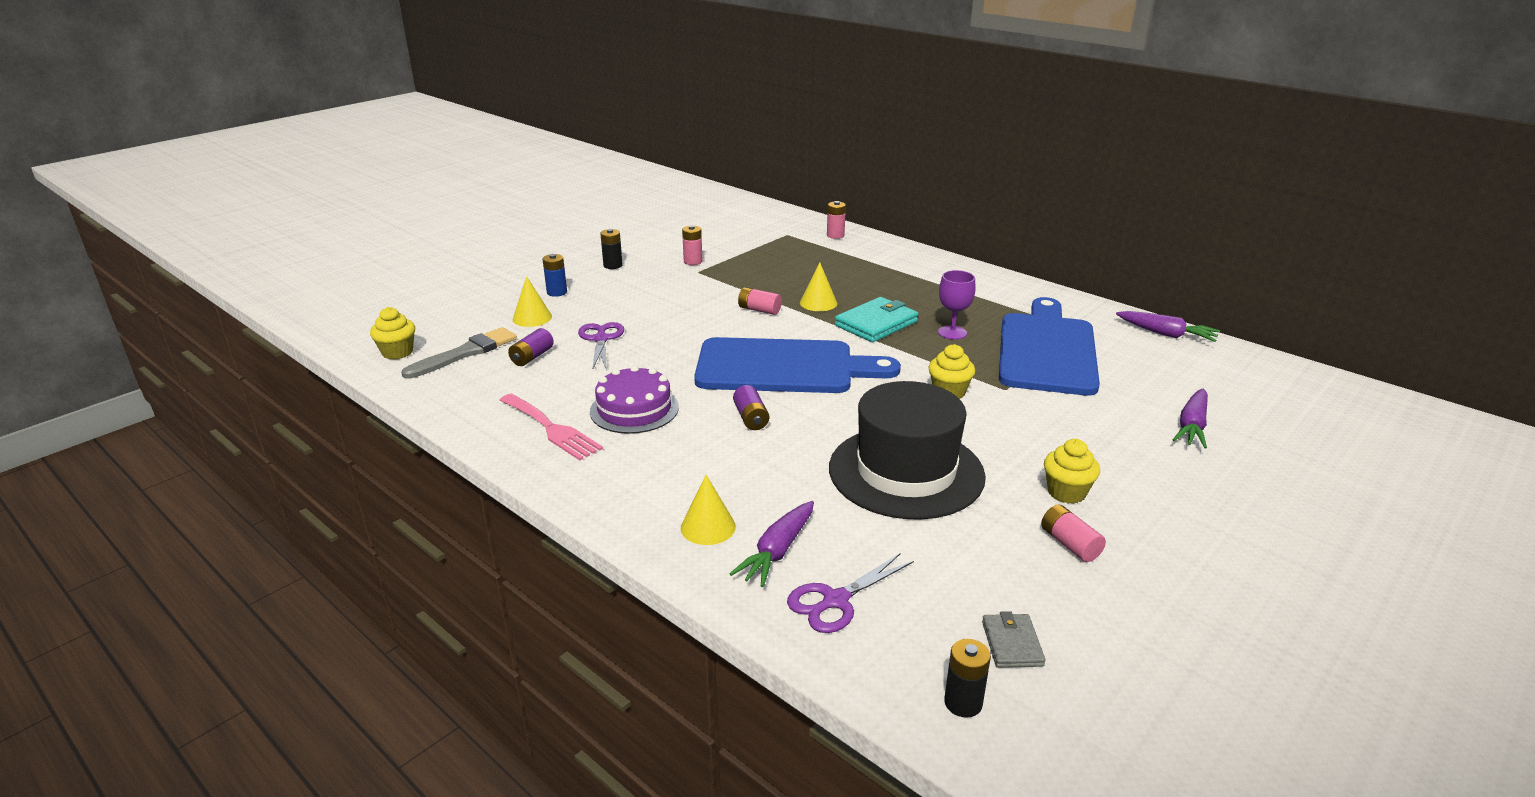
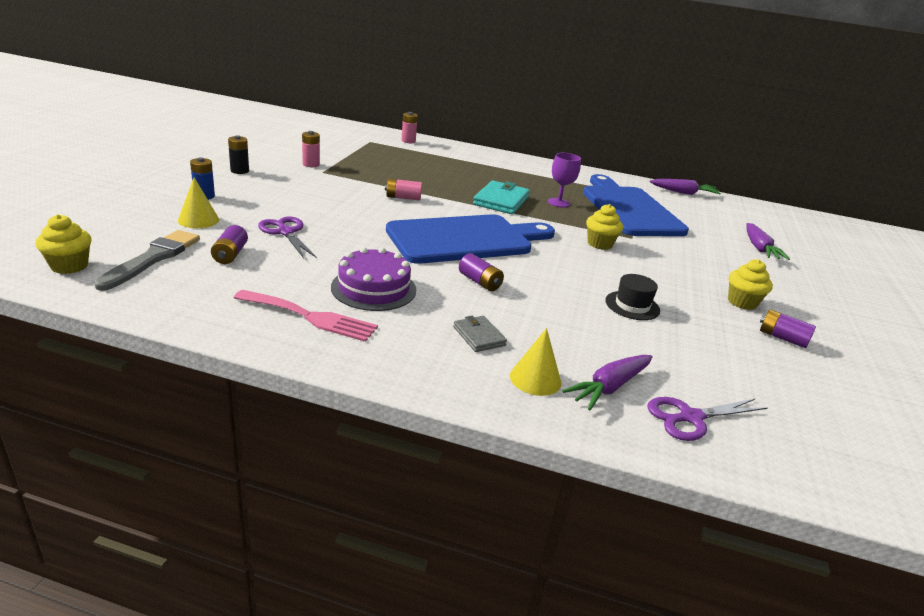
camera: 30 degrees left, 0 degrees up
(777, 552) = (609, 387): purple carrot -> purple carrot turned 45 degrees clockwise
(818, 303) = (444, 189): yellow cone -> none
(835, 601) = (690, 417): purple scissors -> purple scissors turned 45 degrees clockwise
(906, 472) = (632, 305): black hat -> black hat, size x0.43
(963, 703) = (852, 475): black battery -> none
(1012, 643) = (829, 419): grey wallet -> grey wallet (479, 336)
(1069, 544) = (782, 338): pink battery -> purple battery

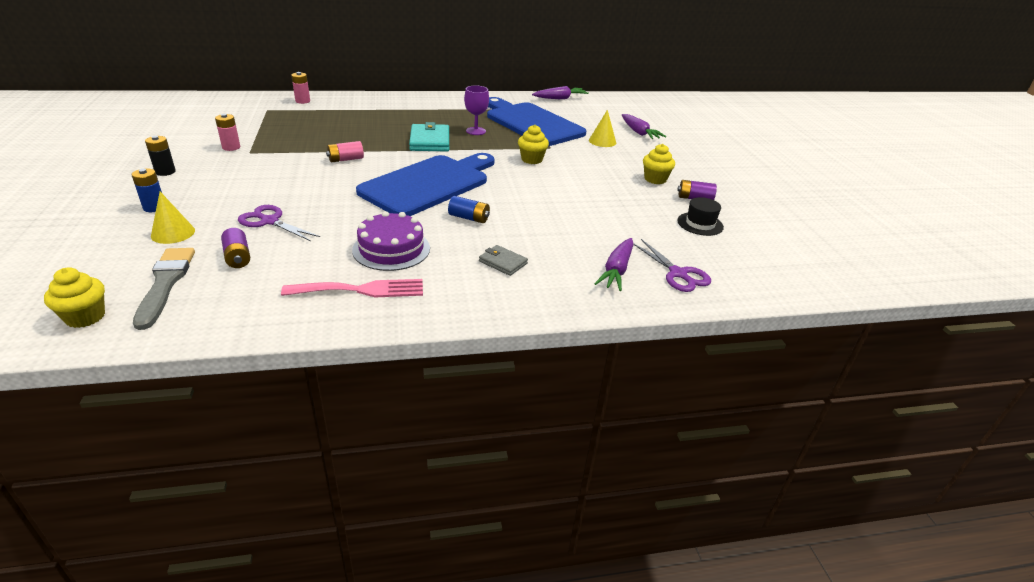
camera: 25 degrees left, 5 degrees up
(479, 282) = (469, 218): purple battery -> blue battery
(535, 379) = (565, 281): yellow cone -> yellow cone (602, 141)
(632, 305) = (588, 204): black hat -> black hat (700, 224)
(690, 417) = (678, 274): purple scissors -> purple scissors turned 75 degrees counterclockwise

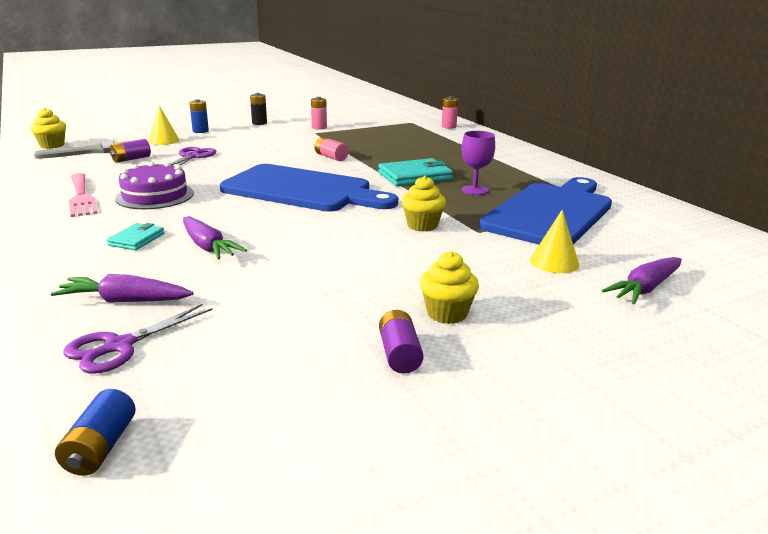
camera: 75 degrees right, 10 degrees down
(469, 218) = (232, 214): blue battery -> blue battery (100, 448)
(503, 262) = (137, 239): grey wallet -> turquoise wallet
(560, 98) = (689, 220): purple carrot -> purple carrot (208, 247)
(700, 224) = (297, 362): black hat -> none

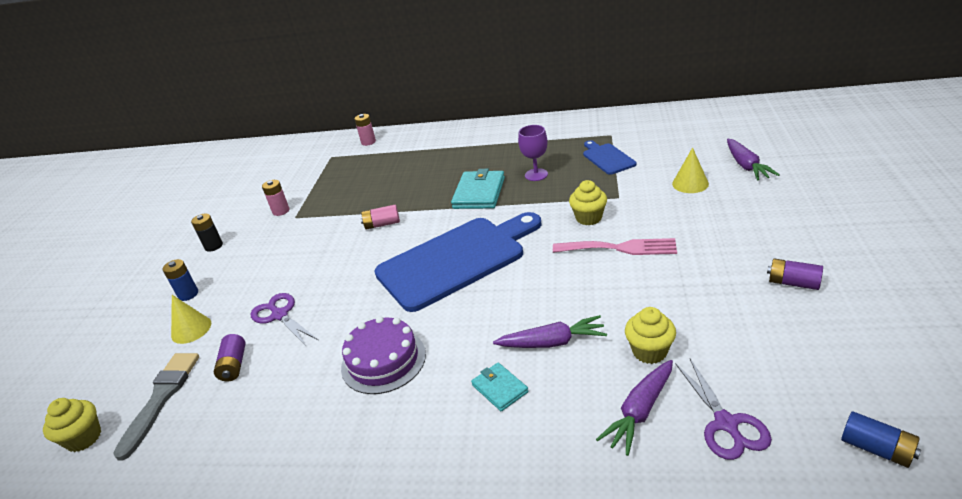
camera: 50 degrees left, 10 degrees up
(81, 197) = (332, 422): pink fork -> pink fork (620, 248)
(447, 313) = (744, 248): yellow cupcake -> yellow cupcake (649, 351)
(551, 213) = (607, 158): blue cutting board -> blue cutting board, size x0.47

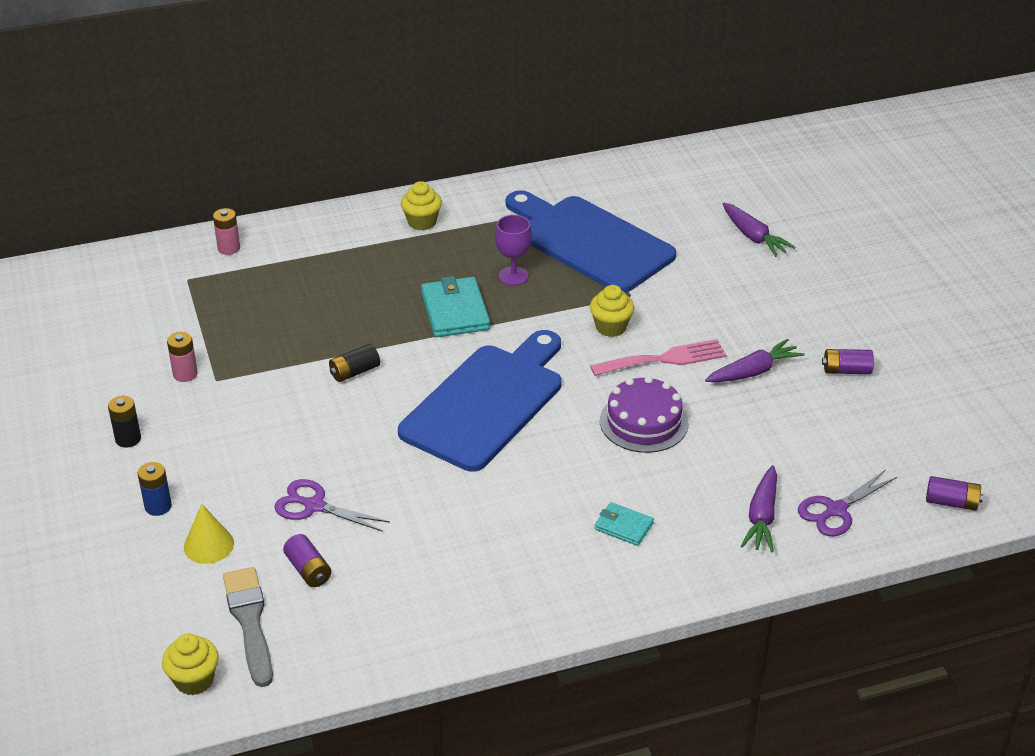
camera: 30 degrees left, 5 degrees up
(382, 224) = (354, 372): pink battery -> black battery
(383, 360) = (483, 527): purple cake -> purple cake (644, 422)
(552, 342) = (649, 472): purple carrot -> purple carrot (754, 371)
(607, 158) = (589, 242): blue cutting board -> blue cutting board, size x2.14
(649, 351) = (745, 462): yellow cupcake -> yellow cupcake (422, 222)
(690, 183) = (703, 268): yellow cone -> none
(726, 424) = (836, 510): purple scissors -> purple scissors turned 90 degrees clockwise
(876, 449) = (951, 502): blue battery -> purple battery

